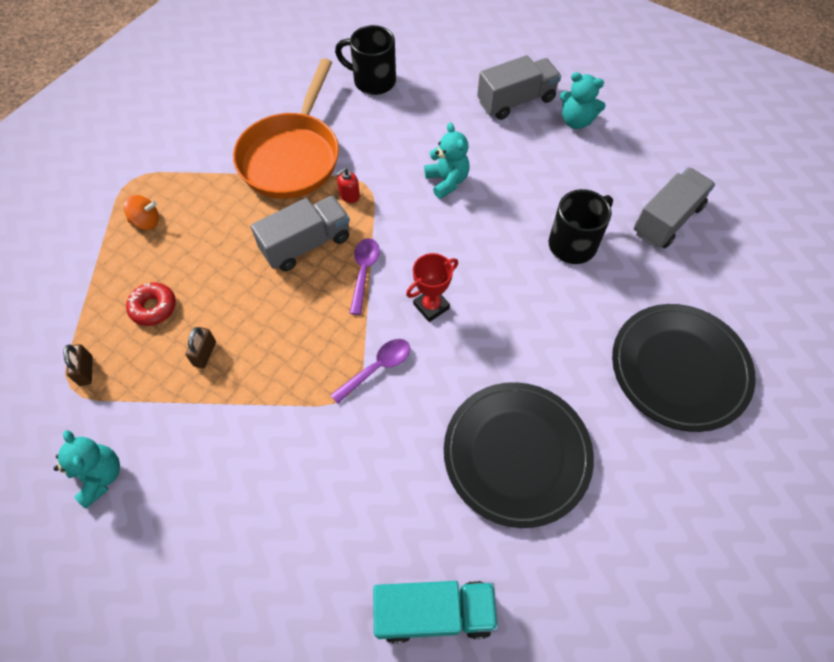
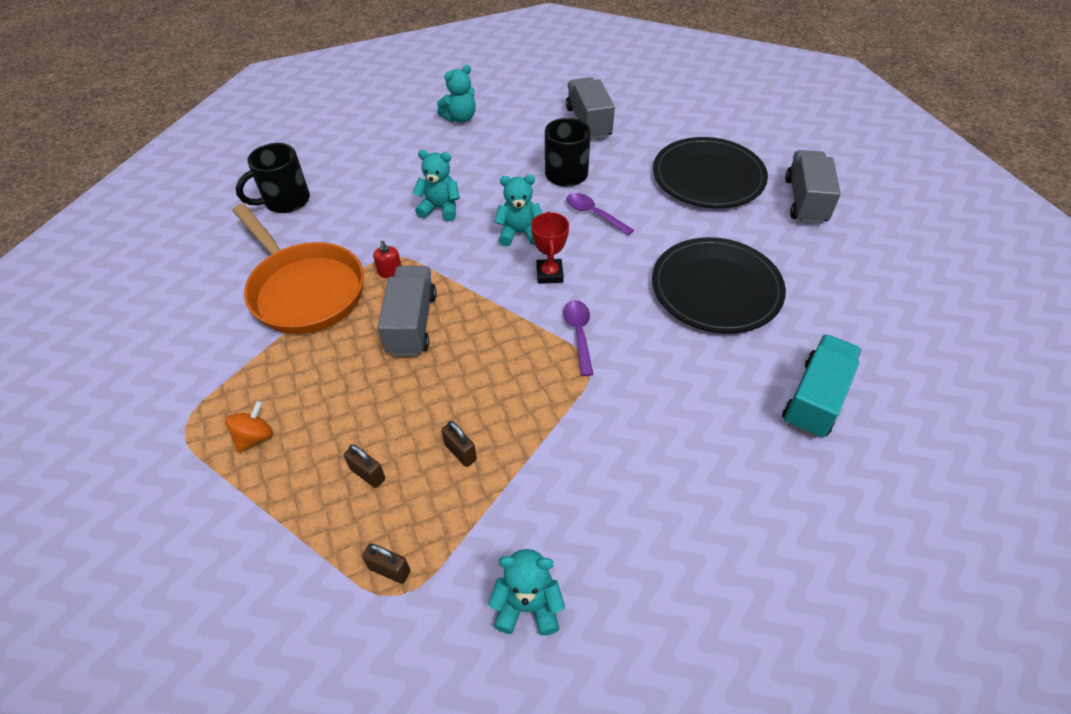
camera: 55 degrees left, 10 degrees down
(153, 307) = (368, 474): red donut -> brown padlock
(364, 272) = (478, 299): purple spoon -> purple spoon (594, 214)
(463, 255) = (519, 233): none -> turquoise teddy bear
(516, 101) = (406, 136): grey truck -> grey truck (805, 201)

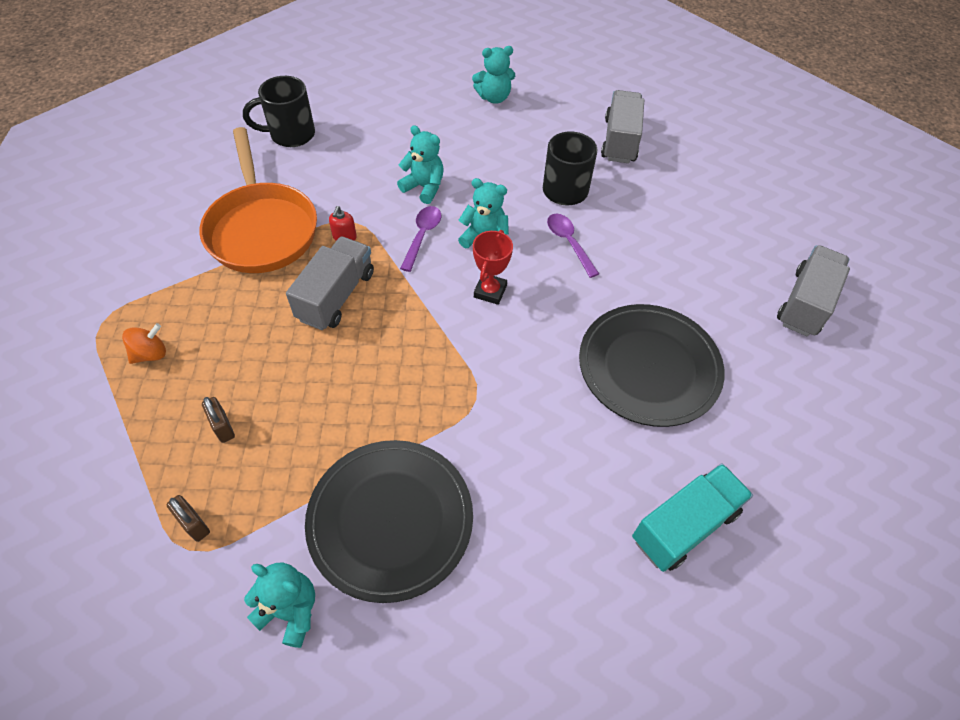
camera: 20 degrees right, 5 degrees up
(460, 452) = (311, 439): brown padlock -> none
(579, 334) = (483, 364): purple spoon -> purple spoon (422, 236)
(708, 177) = (712, 241): black plate -> black plate (390, 520)

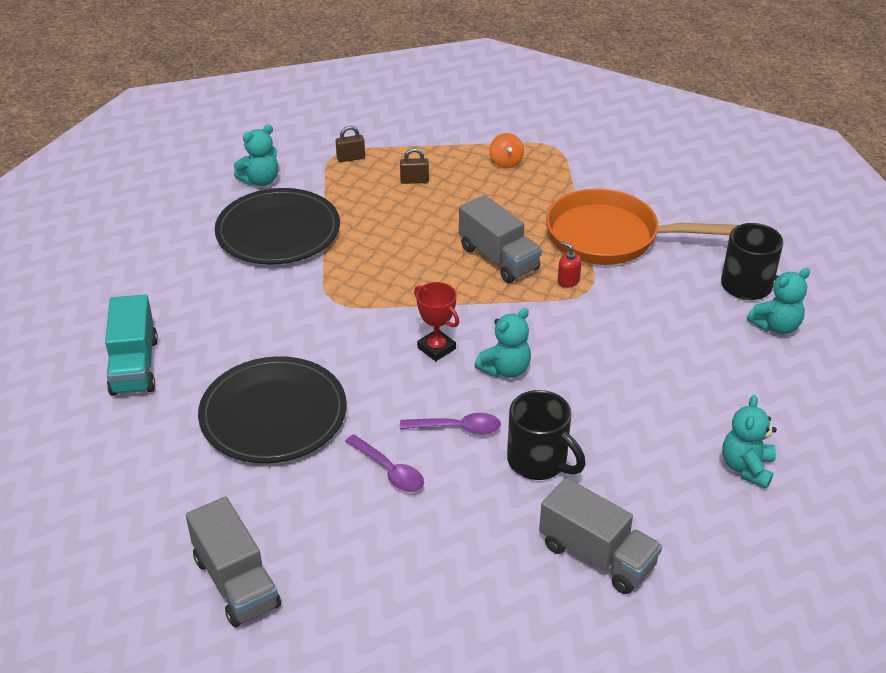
camera: 120 degrees right, 15 degrees down
(422, 236) = (537, 329): purple spoon -> purple spoon (389, 470)
(424, 187) = (608, 352): turquoise teddy bear -> turquoise teddy bear (776, 326)

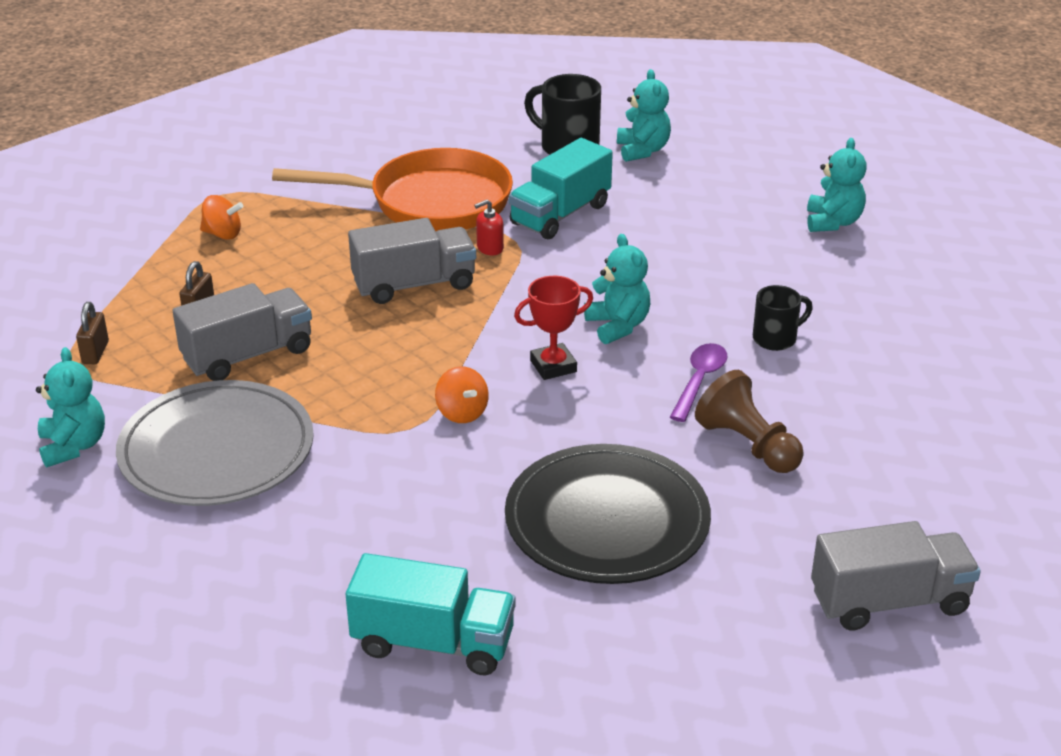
camera: 70 degrees left, 5 degrees down
(278, 232) = (217, 450): black plate -> grey plate
(361, 319) = (462, 413): none -> orange spinning top
(389, 470) = (748, 445): purple spoon -> brown pawn
(539, 461) = (776, 338): black mug -> black mug, size x0.63
(597, 555) = (921, 336): grey truck -> grey truck (248, 355)
(610, 237) = (430, 202): orange pan -> orange pan turned 120 degrees counterclockwise
(640, 304) = (560, 214): none -> turquoise truck
(746, 467) = (833, 222): turquoise teddy bear -> turquoise teddy bear turned 120 degrees counterclockwise

